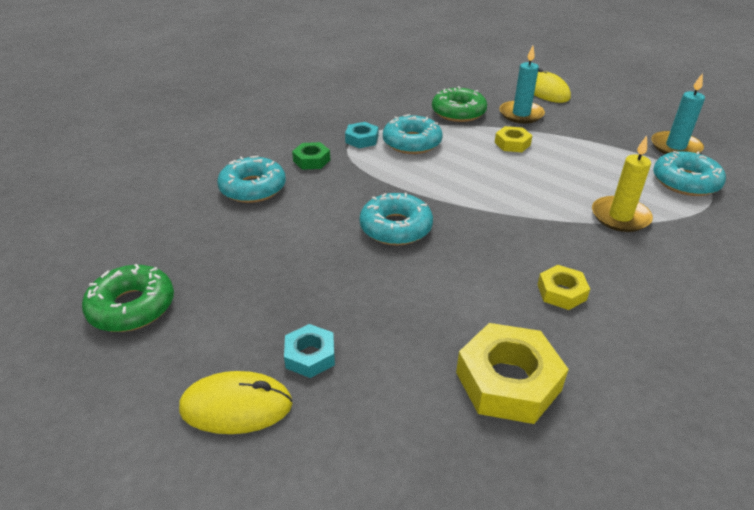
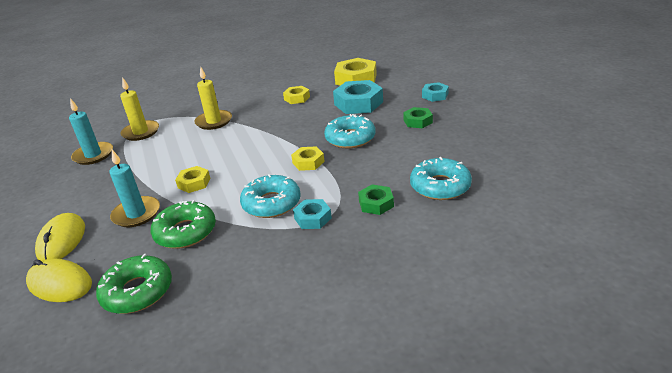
camera: 150 degrees left, 5 degrees down
(132, 307) = (531, 125): green donut -> green donut (137, 291)
(236, 406) = (473, 87): yellow mouse -> yellow mouse (60, 284)
(315, 278) = (417, 121): none -> green nut
(418, 186) = (308, 162): none -> yellow nut
(440, 302) = (358, 103): none -> turquoise nut
(685, 182) = (141, 132): turquoise donut -> yellow candle

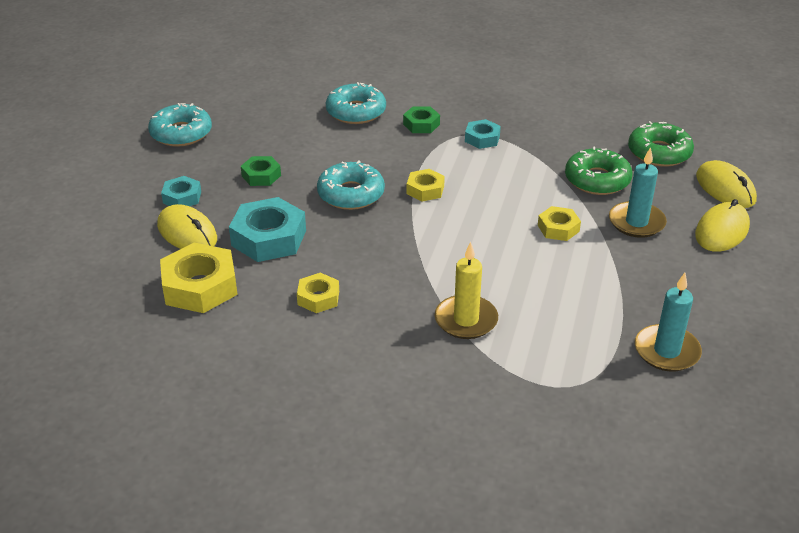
camera: 145 degrees left, 5 degrees up
(141, 132) = (581, 363): yellow candle -> none
(271, 203) = (502, 167): turquoise donut -> turquoise donut (181, 133)
(401, 88) = (187, 232): none -> yellow mouse

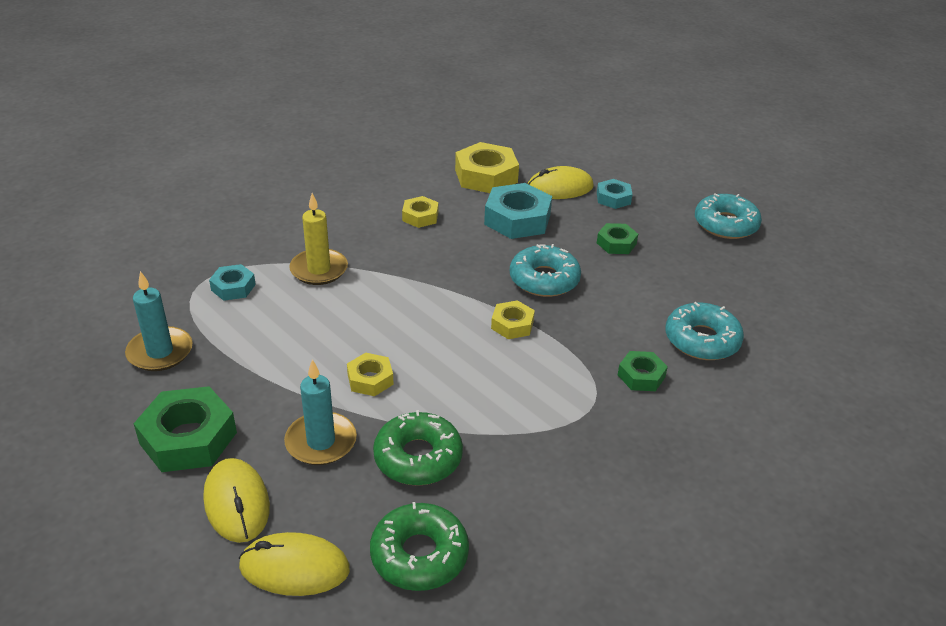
camera: 120 degrees right, 0 degrees up
(482, 138) = (576, 409): turquoise nut -> turquoise nut (233, 287)
(711, 281) = (188, 438): none -> green nut

